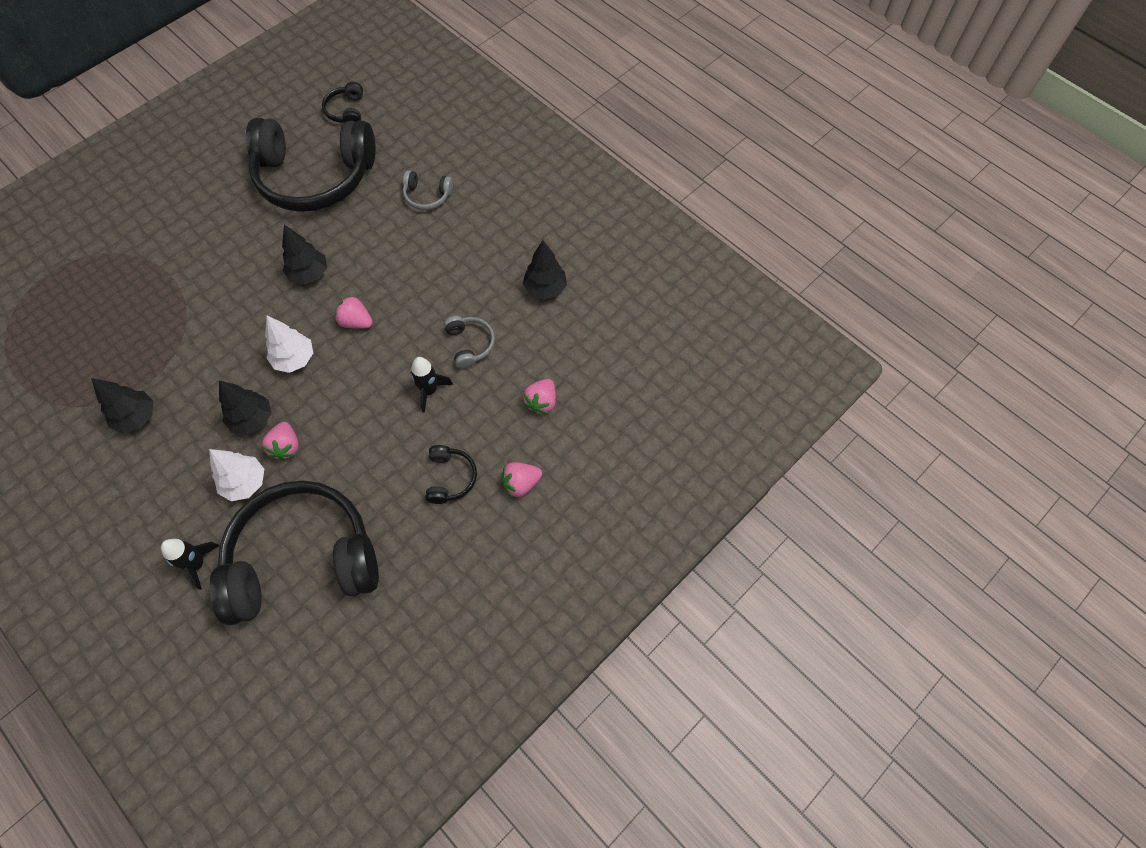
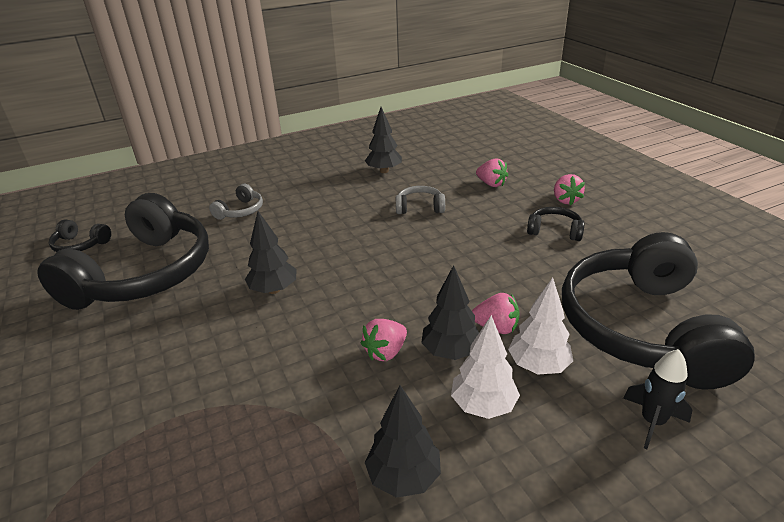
camera: 70 degrees left, 30 degrees down
(294, 359) = (382, 310): white tree -> white tree (483, 405)
(356, 322) = (358, 264): pink strawberry -> pink strawberry (385, 352)
(429, 391) = (459, 232): black rocket -> none

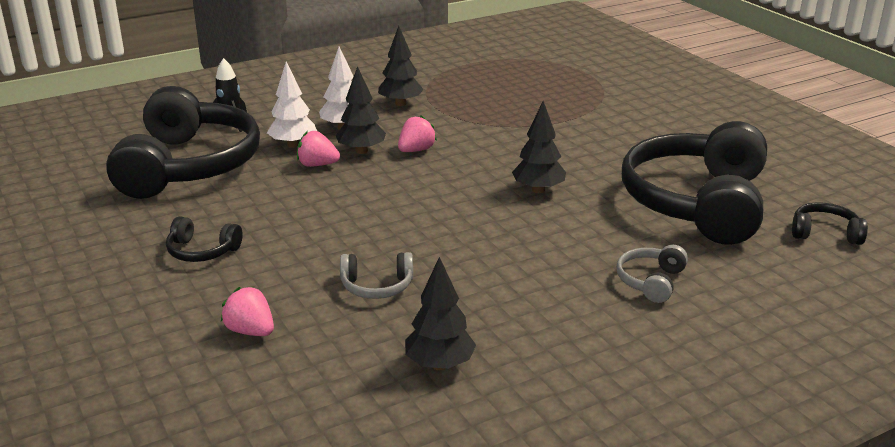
camera: 175 degrees right, 5 degrees down
(565, 200) = (151, 298): pink strawberry -> none

